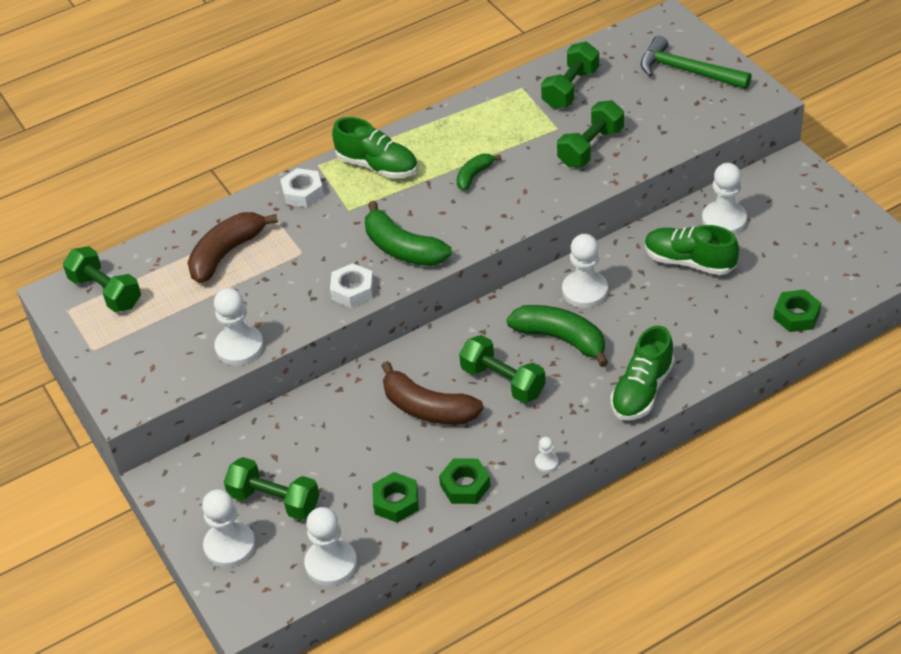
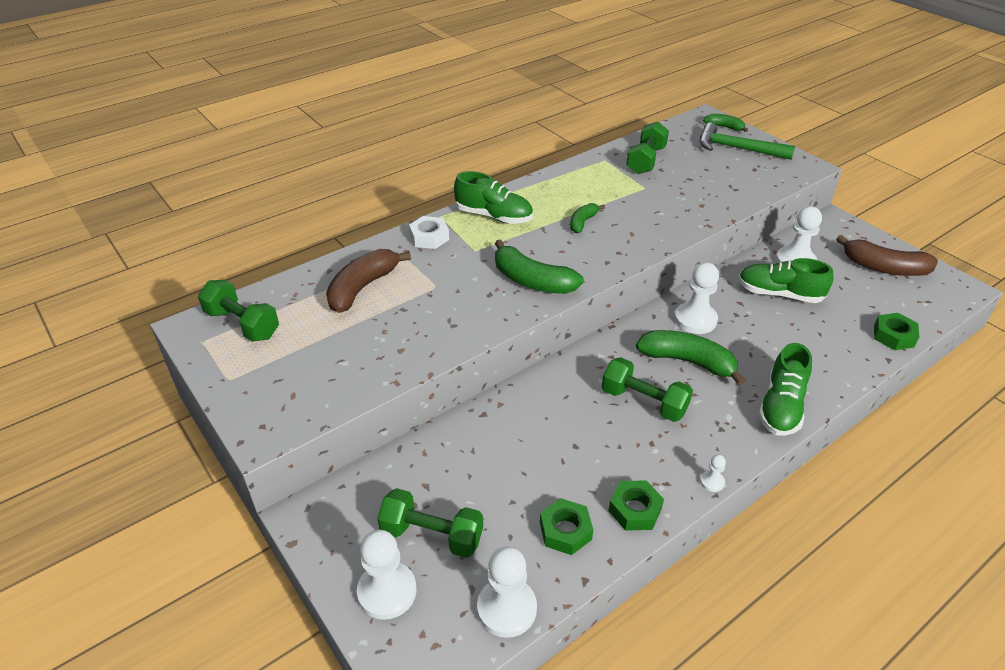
camera: 10 degrees left, 5 degrees down
(239, 347) = (384, 372): white pawn -> none
(352, 290) = (491, 317): white nut -> none
(428, 408) = (576, 430): brown banana -> brown banana (883, 268)
(591, 147) = (678, 201): green dumbbell -> none
(683, 37) = (724, 127): none -> green banana

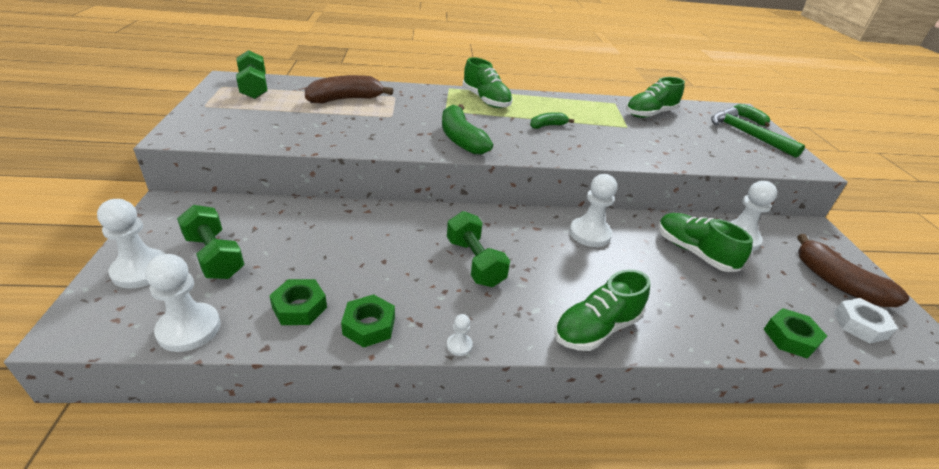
camera: 30 degrees right, 5 degrees down
(429, 237) = (426, 94): white nut -> white nut (860, 325)
(646, 160) = (650, 114): green dumbbell -> green shoe
(687, 361) = (547, 256): green banana -> none

